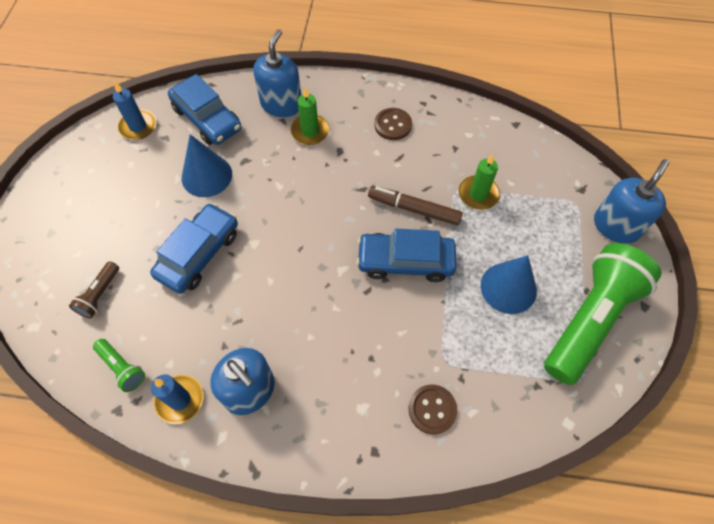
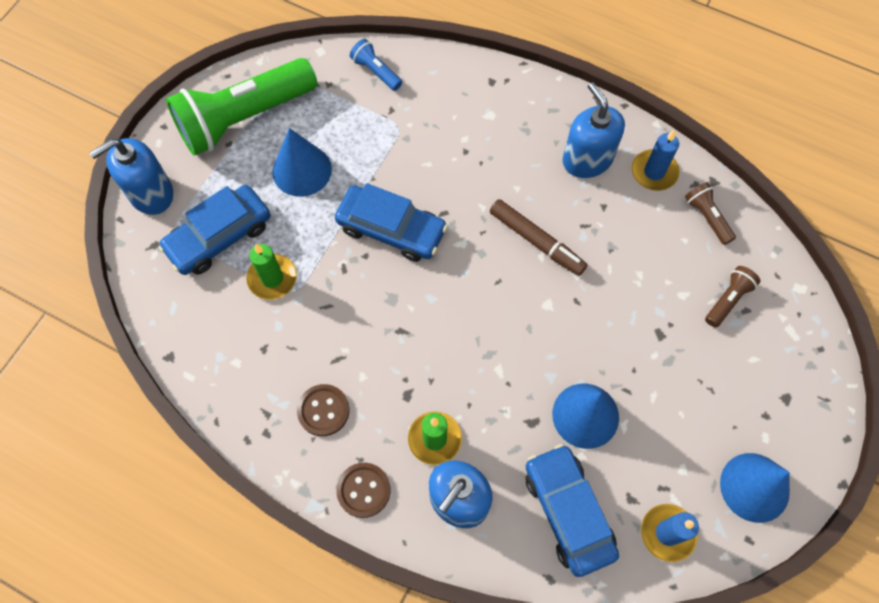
camera: 160 degrees left, 5 degrees up
(77, 168) = (754, 487): none -> blue cone
(122, 368) = (707, 217): green flashlight -> brown flashlight
(199, 254) = (612, 312): blue car -> blue car (219, 236)
(414, 209) = (353, 284): brown marker -> brown marker (536, 241)
(432, 409) = (429, 95): brown button -> brown button (363, 490)
(498, 419) = (376, 71): none -> blue flashlight

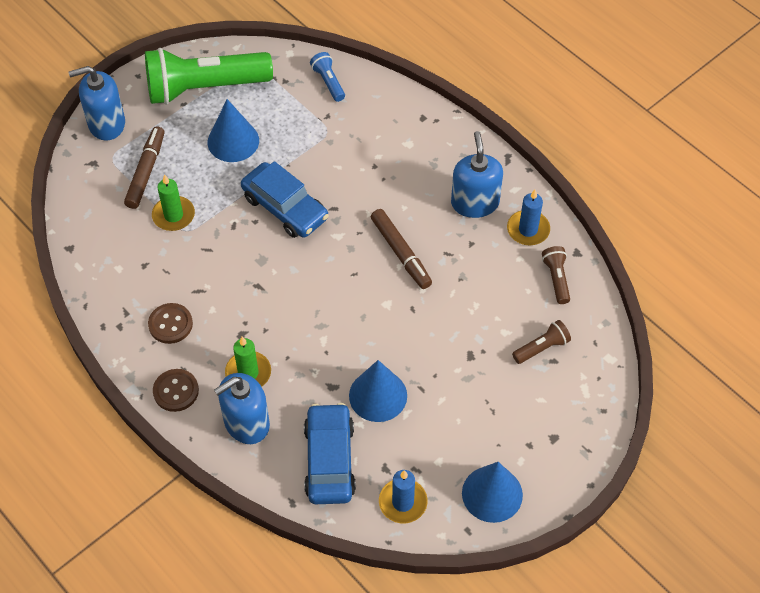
camera: 20 degrees right, 10 degrees down
(219, 236) = (146, 172): blue car -> brown marker

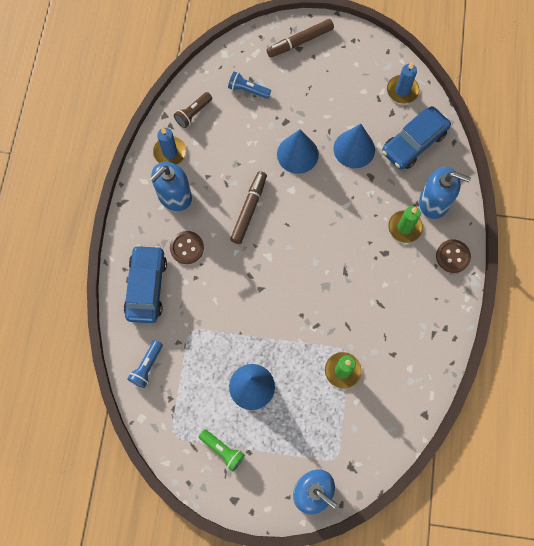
camera: 130 degrees left, 15 degrees up
(146, 172) = (326, 422): brown marker -> brown marker (300, 42)
(170, 324) = (416, 299): brown button -> brown button (187, 248)
(204, 88) = (222, 450): green flashlight -> green flashlight, size x0.42
(285, 208) = (275, 305): blue car -> blue car (146, 287)
(492, 494) = (358, 54): blue cone -> blue cone (297, 154)
(542, 348) = (248, 90): brown flashlight -> blue flashlight

